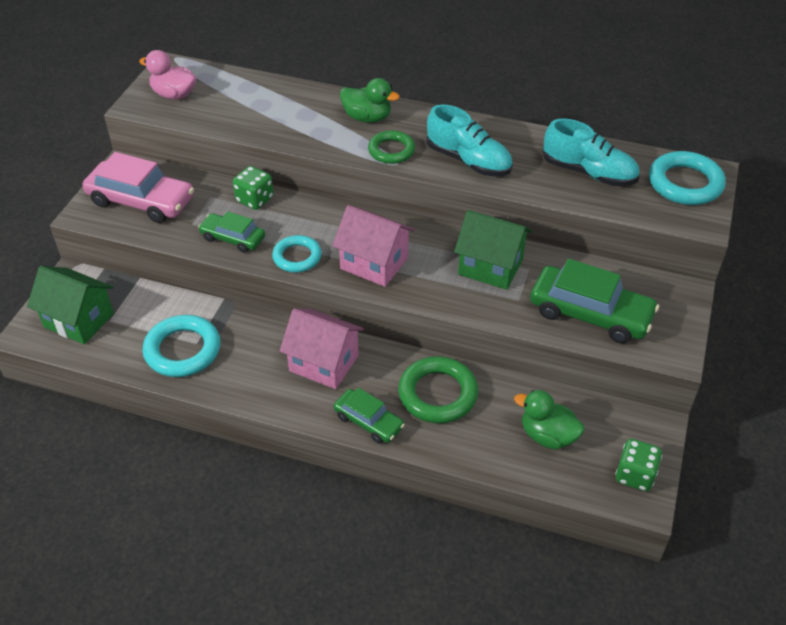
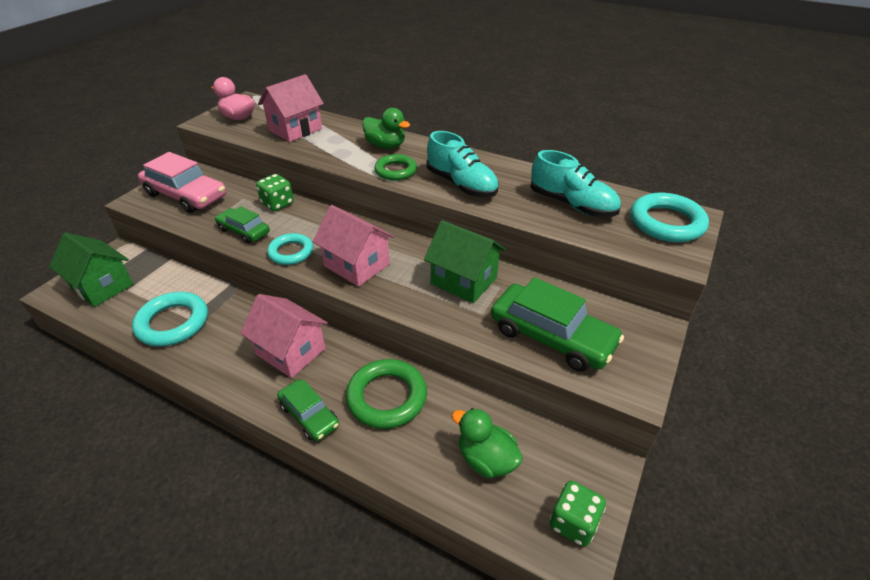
camera: 10 degrees right, 5 degrees down
(252, 105) = (295, 129): none -> pink house

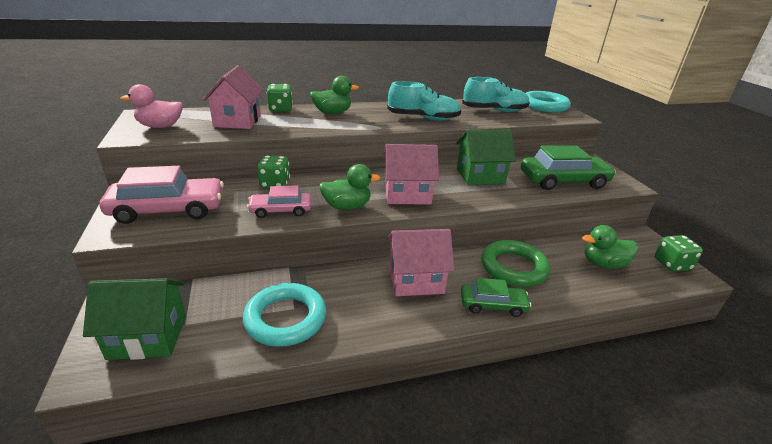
camera: 45 degrees left, 10 degrees down
(244, 231) = (280, 210): green car -> pink car
(291, 252) = (347, 207): turquoise ring -> green duck
(350, 126) = (280, 109): none -> green dice
(395, 171) = (369, 123): green ring -> none

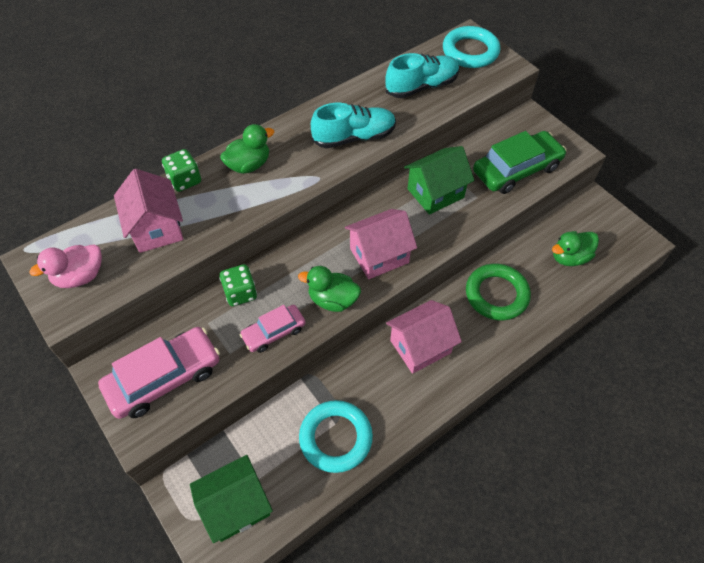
camera: 20 degrees left, 25 degrees up
(347, 207) = (333, 300): green duck -> green duck turned 135 degrees counterclockwise
(492, 305) = (494, 349): green car -> none
(672, 264) = (625, 234): green dice -> none

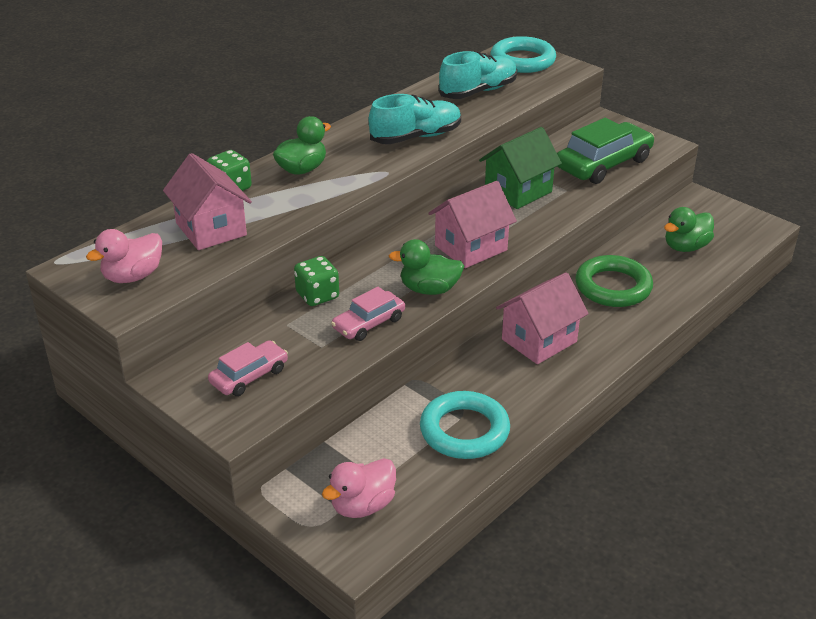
camera: 10 degrees left, 20 degrees down
(164, 378) = (249, 376): pink car -> pink car, size x0.58
(236, 506) = (362, 505): green house -> pink duck

